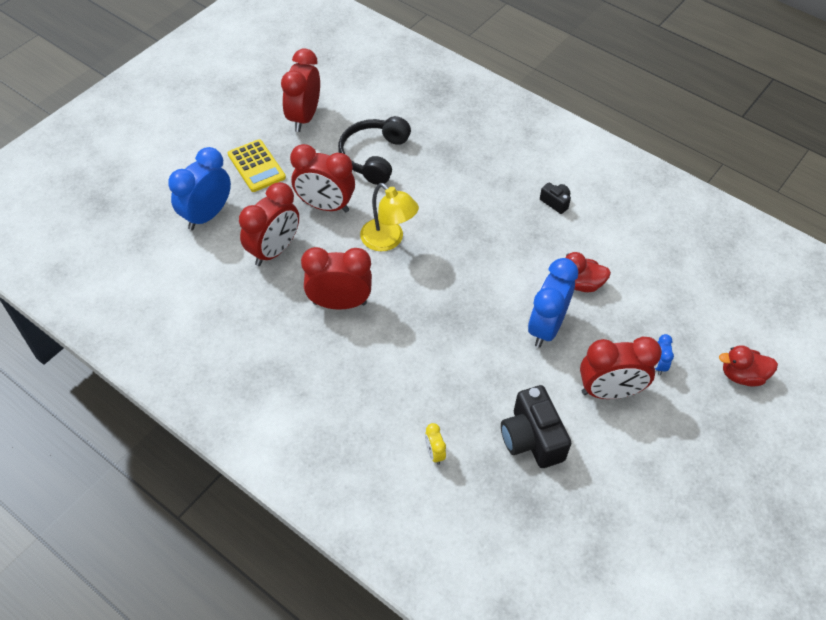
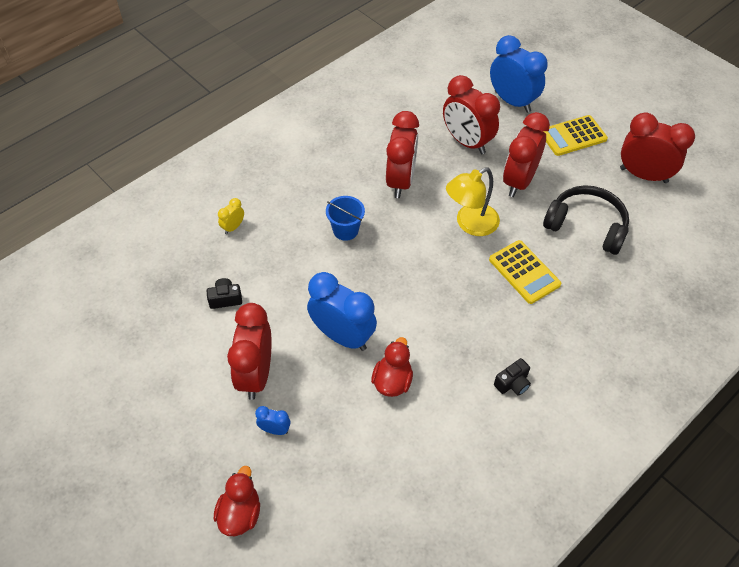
camera: 100 degrees right, 0 degrees up
(417, 343) = (345, 230): none -> blue bucket
(434, 453) = (233, 227): yellow clock -> yellow clock turned 45 degrees counterclockwise
(437, 198) = (524, 272): none -> yellow calculator
(531, 438) = (225, 299): black camera -> black camera, size x0.50

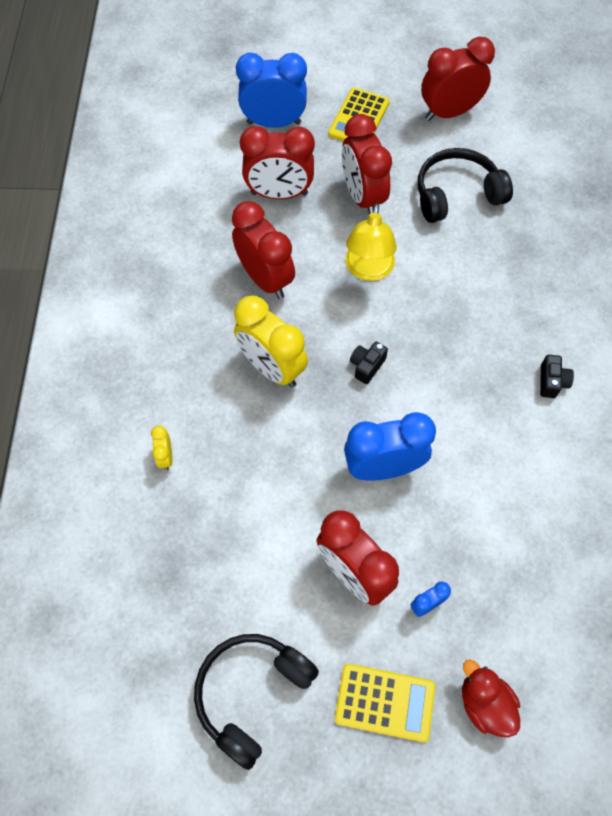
camera: 45 degrees left, 10 degrees up
(130, 381) = (252, 694): none -> black headphones
(225, 299) = (243, 531): black camera -> black camera (366, 366)
(345, 230) = (272, 368): blue bucket -> yellow clock
(392, 381) = (466, 468): red duck -> none
(524, 272) = (456, 277): yellow calculator -> yellow calculator (385, 702)

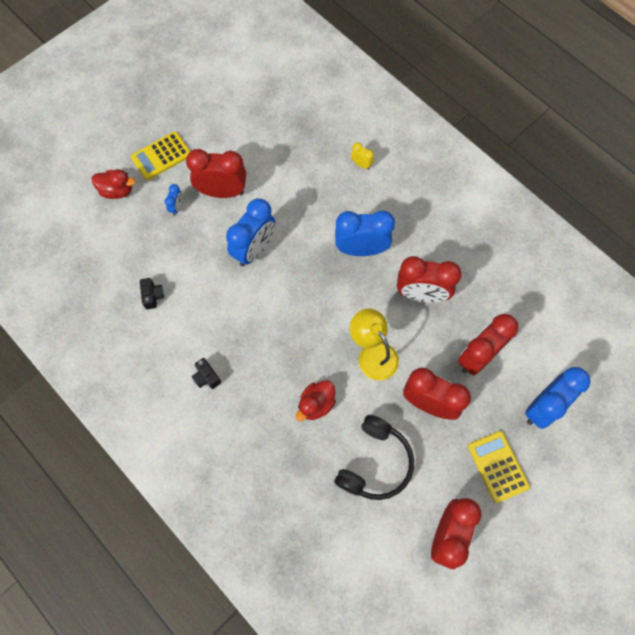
camera: 135 degrees right, 5 degrees up
(252, 694) = (220, 114): black headphones -> none
(272, 368) = (361, 249): yellow clock -> blue clock
(366, 366) = (314, 294): black camera -> black camera (153, 296)
(464, 274) = (316, 404): none -> red duck

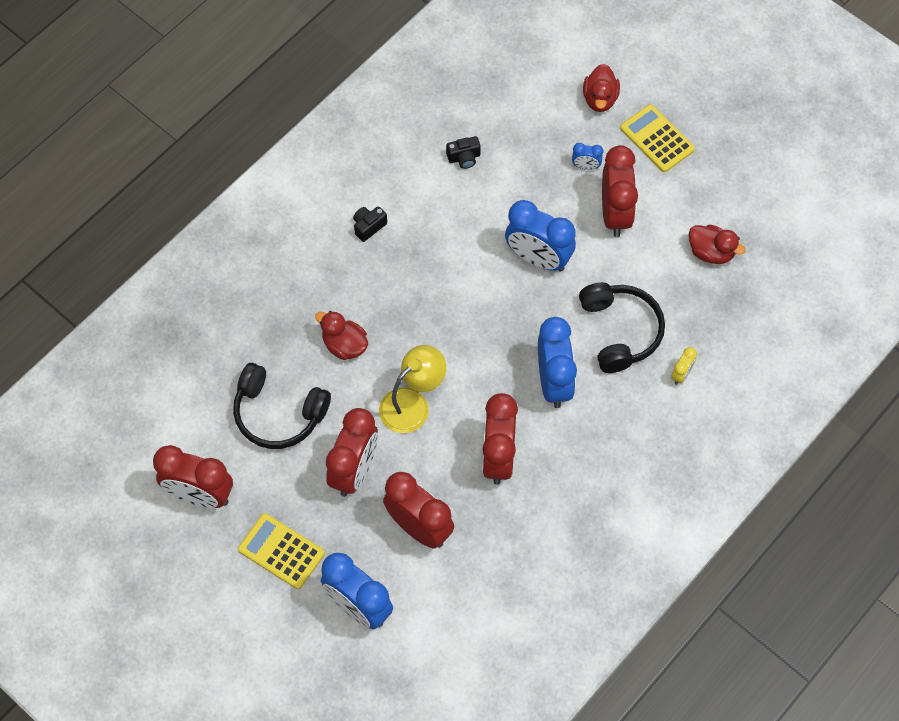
camera: 85 degrees right, 5 degrees down
(264, 133) = (711, 252): none -> red duck
(323, 200) = (620, 331): none -> black headphones
(497, 466) = (281, 551): yellow calculator -> yellow calculator turned 120 degrees counterclockwise

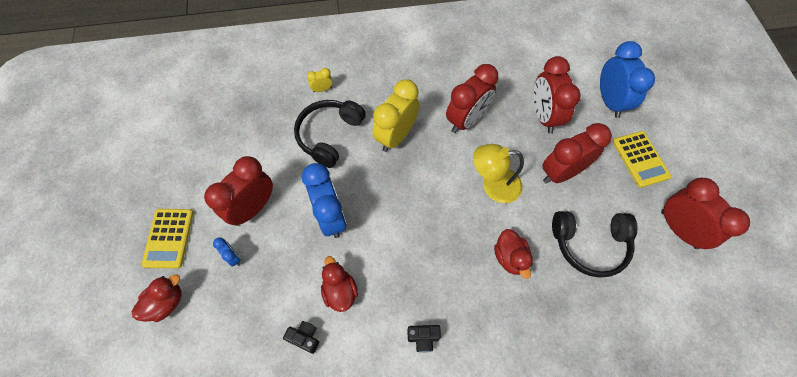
camera: 140 degrees left, 0 degrees up
(278, 413) = (590, 244): black headphones -> black headphones turned 120 degrees clockwise
(553, 382) = (396, 136): blue clock -> yellow clock
(711, 252) = (228, 139): red duck -> red duck (340, 291)

